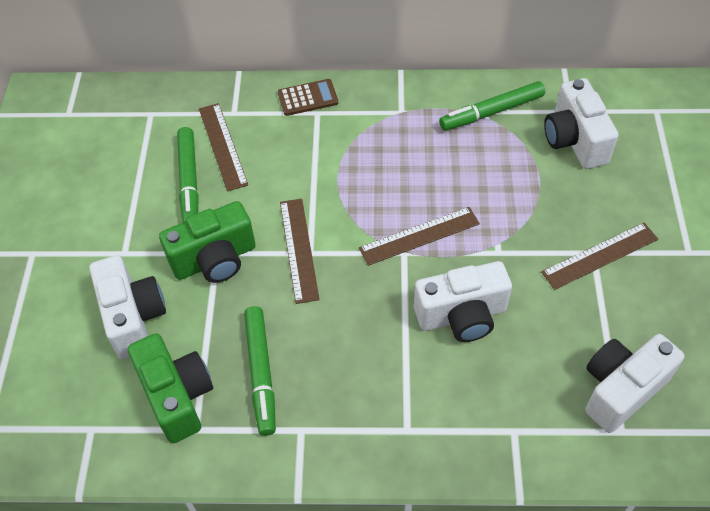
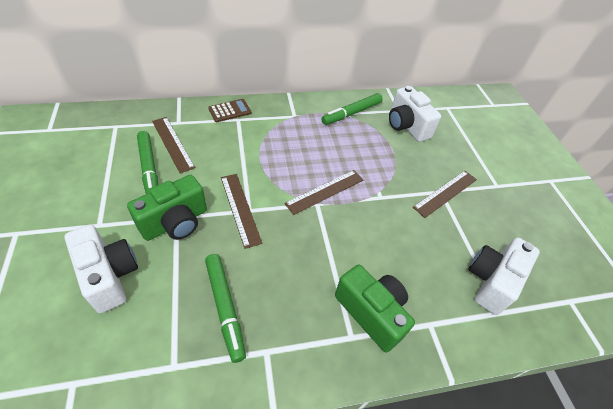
camera: 20 degrees left, 5 degrees down
(177, 396) = (154, 339): green camera -> green camera (371, 313)
(462, 315) = (368, 243): white camera -> none

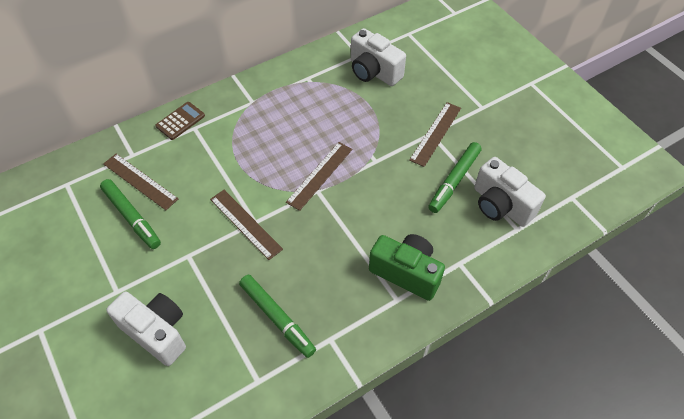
camera: 15 degrees left, 5 degrees up
(175, 222) = (190, 261): green camera -> none
(352, 113) = (312, 76): green marker -> green marker (454, 180)
(491, 281) = (501, 205): white camera -> white camera turned 60 degrees counterclockwise

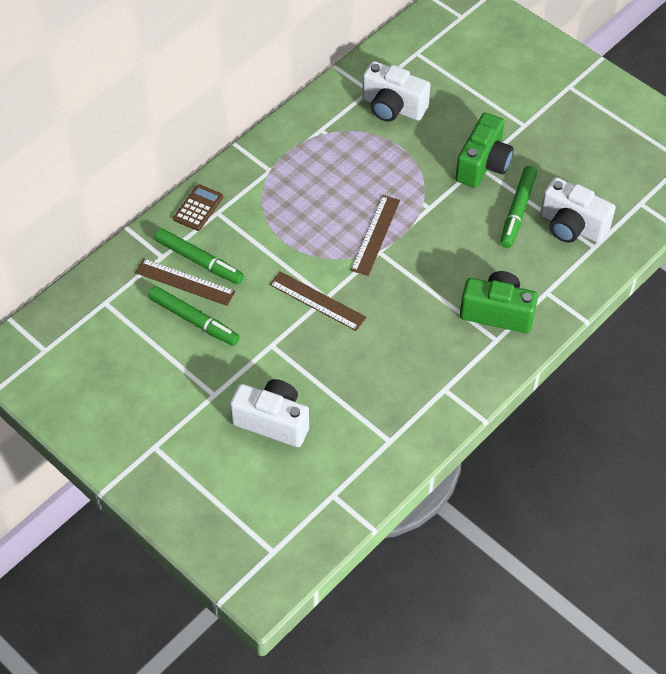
camera: 15 degrees left, 0 degrees up
(277, 317) = (385, 382): green marker -> green marker (198, 260)
(435, 133) = (483, 164): brown ruler -> green camera

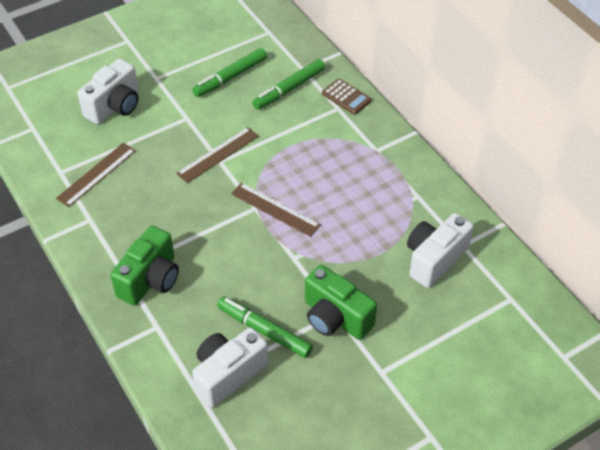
camera: 105 degrees right, 5 degrees down
(185, 282) = (270, 78): brown ruler -> brown ruler (96, 174)

